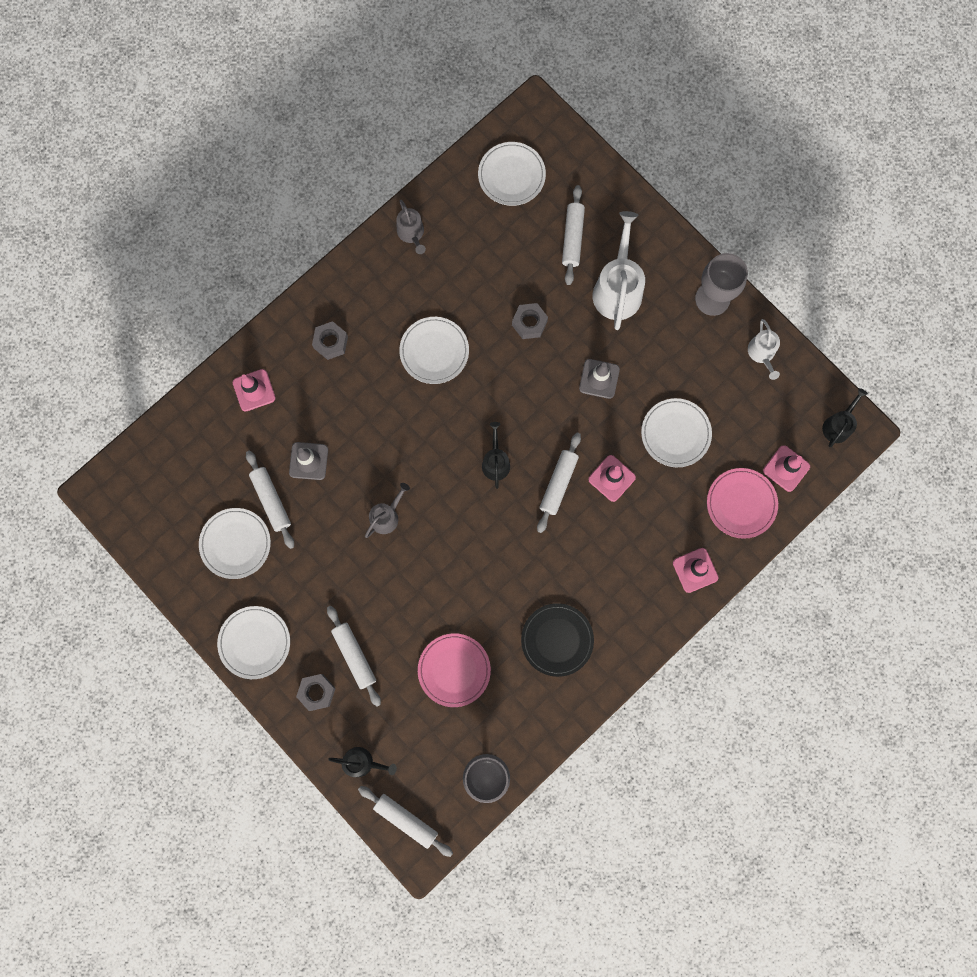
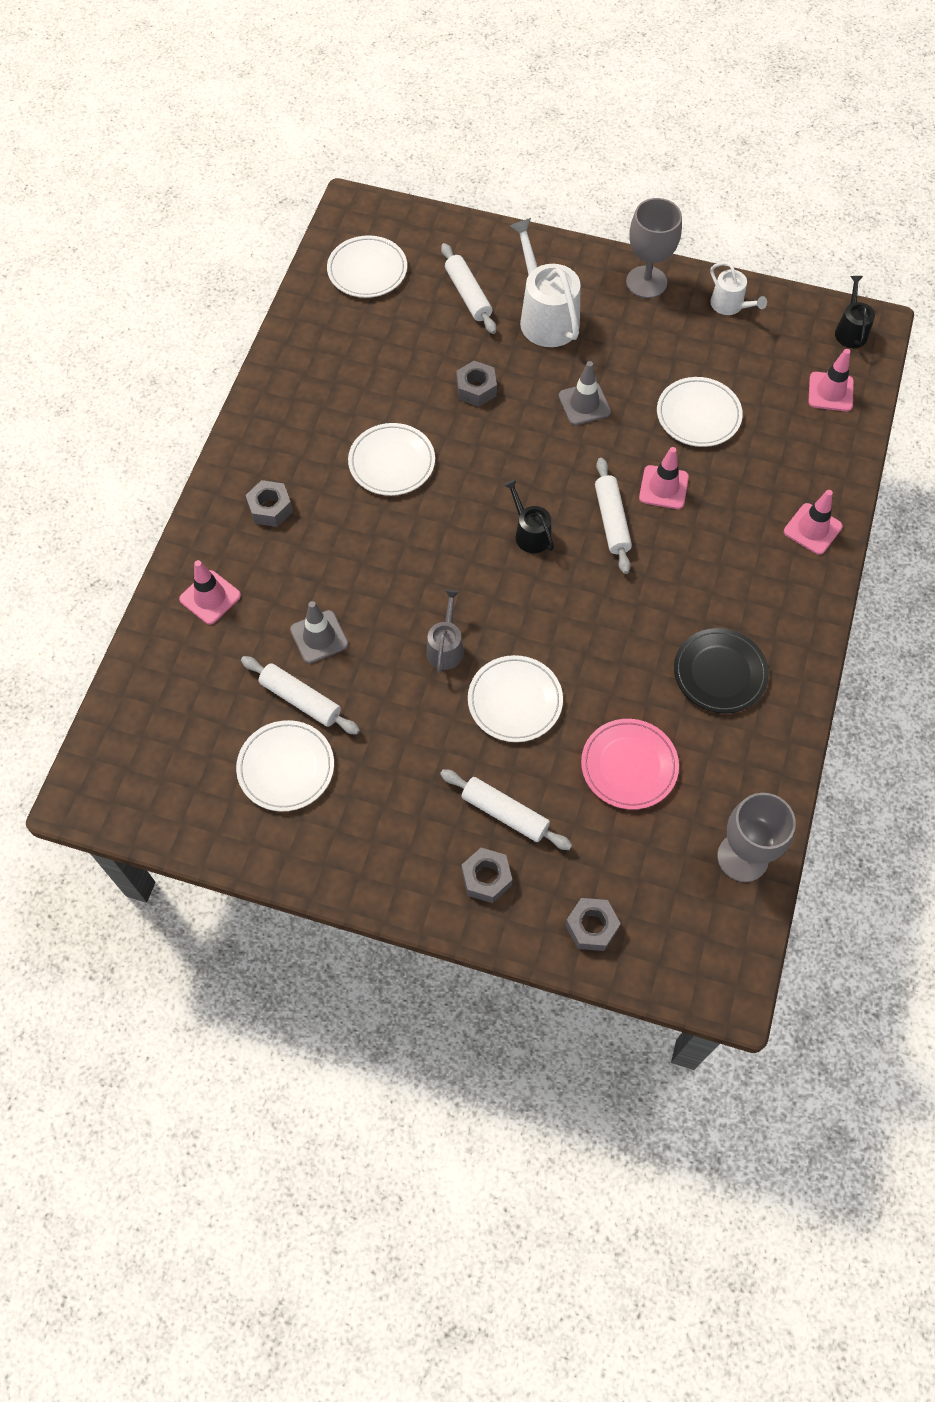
camera: 30 degrees left, 15 degrees down
(254, 642) = (376, 864): white plate -> white plate (515, 701)
(362, 762) = (591, 927): black watering can -> grey nut
(406, 820) = (686, 963): white rolling pin -> none
(411, 233) = (294, 367): grey watering can -> none
(741, 503) = (811, 445): pink plate -> none

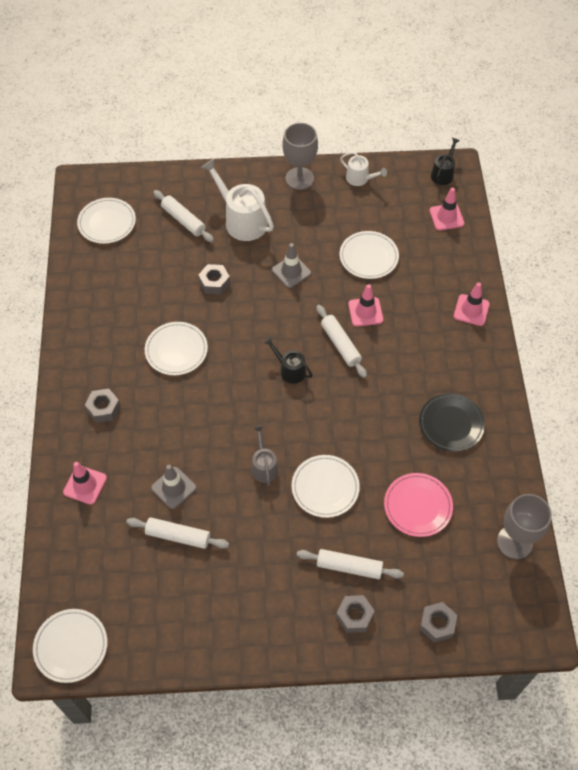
camera: 20 degrees left, 5 degrees down
(286, 767) = (186, 587): white plate -> white plate (71, 646)
(850, 331) = (443, 174): black watering can -> black watering can turned 45 degrees clockwise

